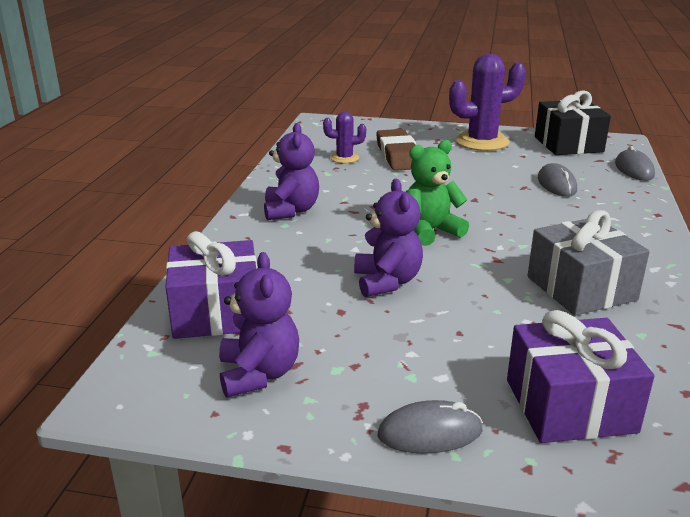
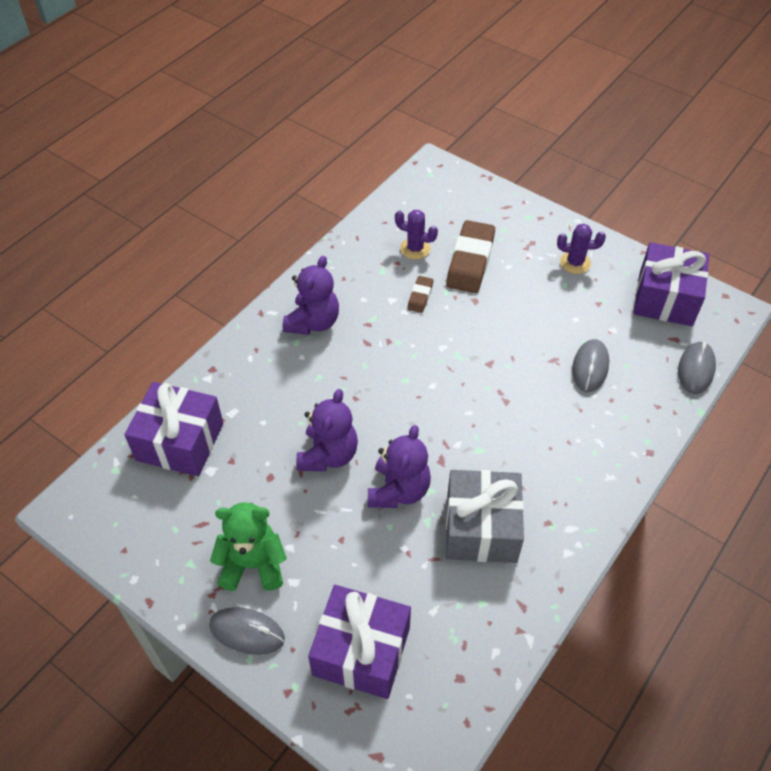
camera: 25 degrees right, 25 degrees up
(259, 374) = (172, 524): purple teddy bear -> purple teddy bear (398, 490)
(375, 179) = (420, 296): none -> brown eraser
(430, 231) = (412, 398): green teddy bear -> green teddy bear (253, 564)
(482, 142) = (575, 263): purple cactus -> purple cactus, size x0.52
(568, 144) = (665, 298): black gift -> purple gift

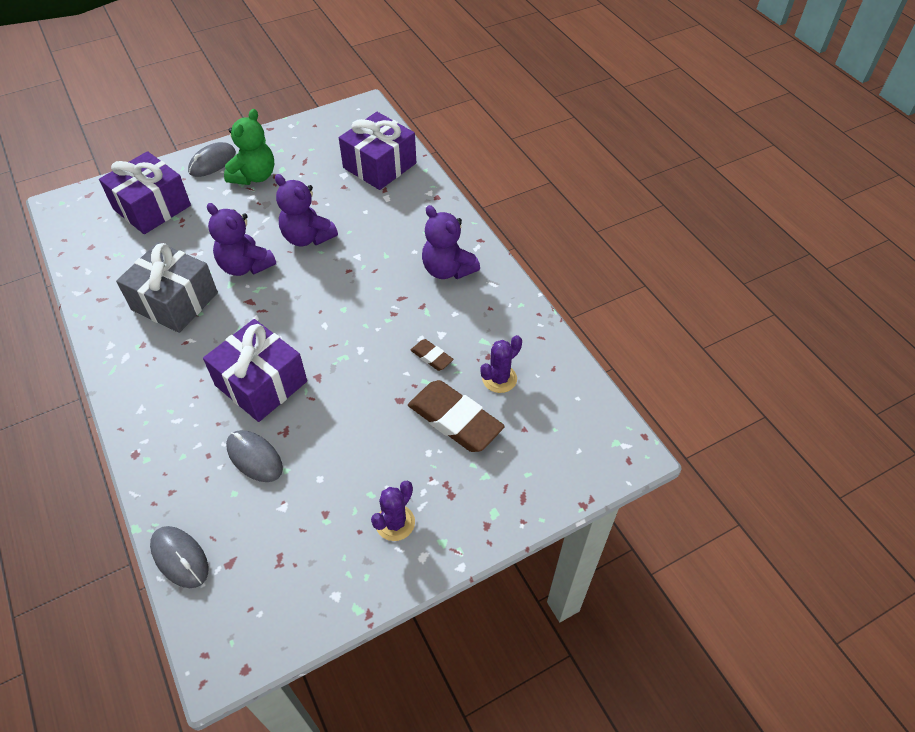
camera: 115 degrees right, 0 degrees up
(665, 298) = (286, 591): purple gift -> purple gift (261, 383)

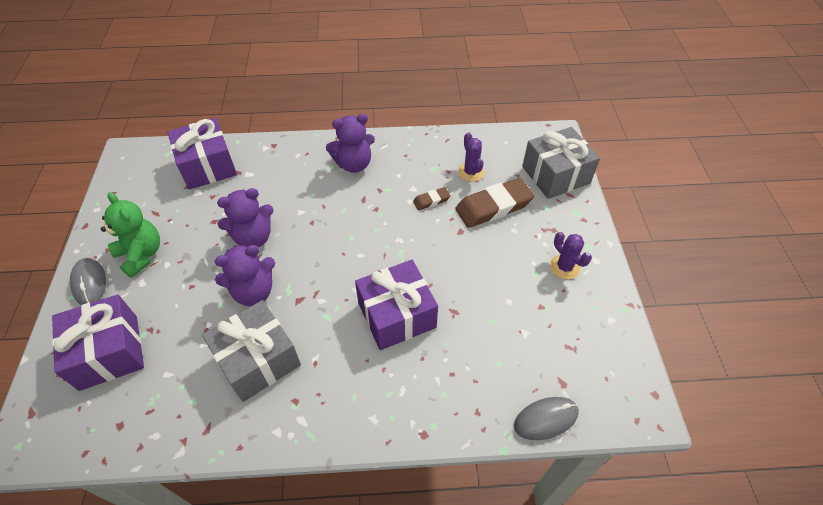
camera: 65 degrees left, 0 degrees up
(254, 457) = (470, 339): grey mouse -> none
(549, 471) = (555, 175): none -> grey gift

